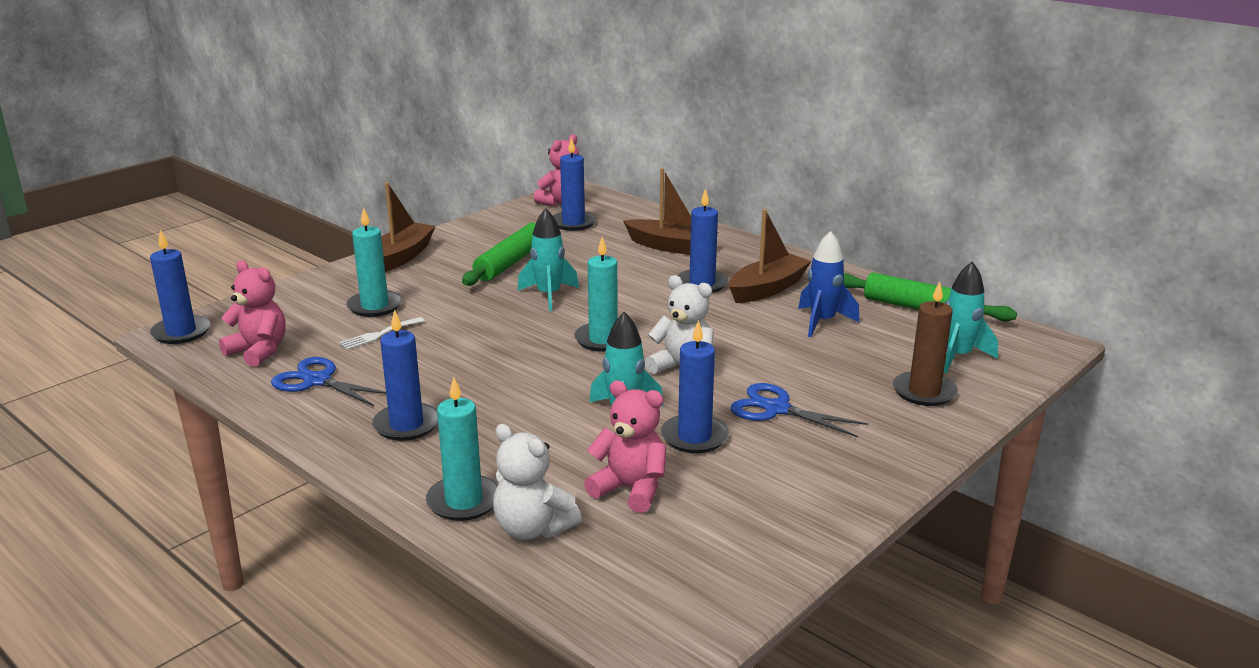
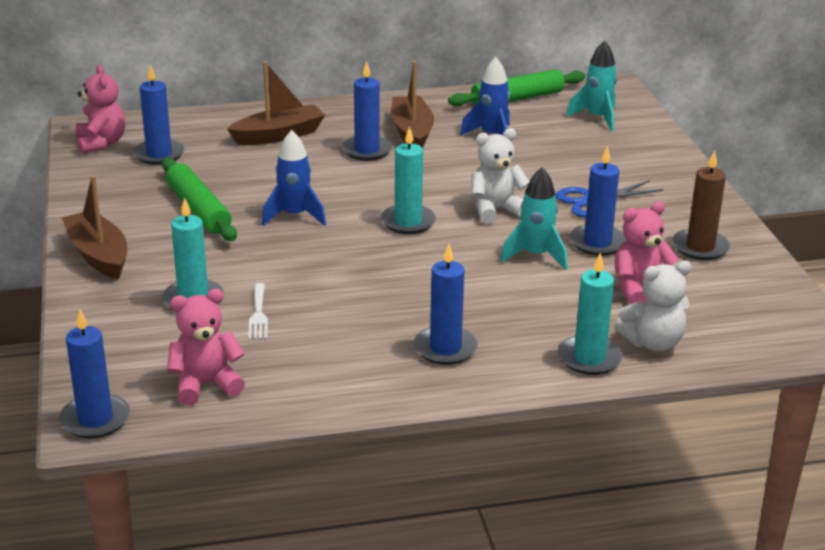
camera: 55 degrees left, 5 degrees up
(317, 381) = (311, 369): blue scissors -> none
(548, 296) = (294, 216): turquoise rocket -> blue rocket
(924, 392) = (628, 147): brown candle -> brown candle (700, 247)

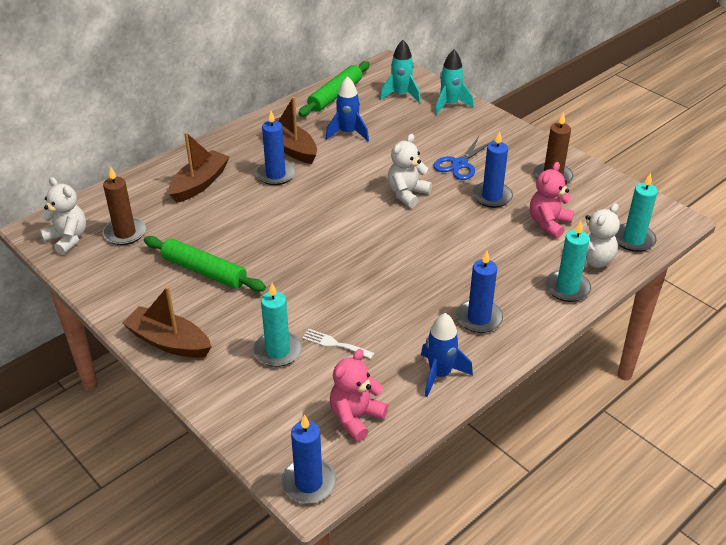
camera: 30 degrees left, 10 degrees up
(101, 143) = (67, 239): pink teddy bear -> white teddy bear
(159, 154) = (125, 233): blue candle -> brown candle
(258, 314) = (335, 344): white fork -> white fork turned 150 degrees clockwise
(294, 216) = (279, 250): blue rocket -> blue rocket (440, 375)
(408, 222) = (360, 225): turquoise candle -> turquoise candle (633, 239)
(535, 256) = (465, 221): turquoise rocket -> turquoise rocket (449, 105)

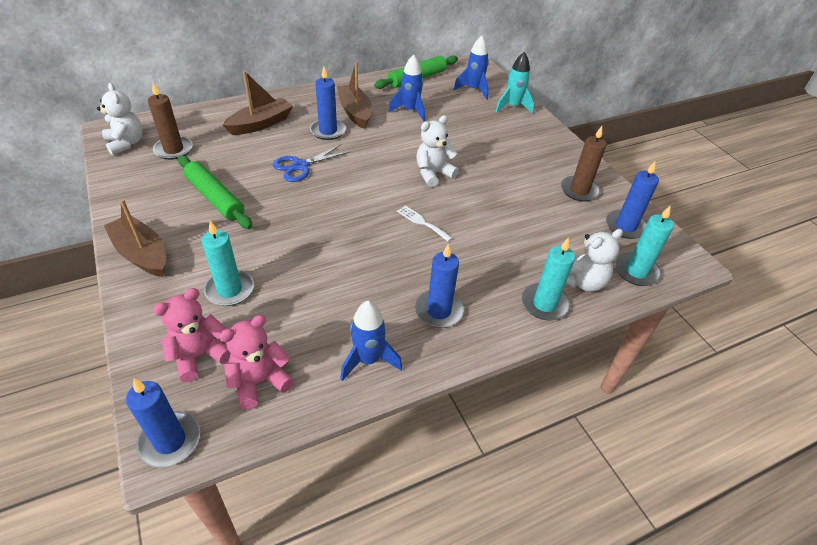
camera: 15 degrees right, 5 degrees up
(335, 344) = (286, 298): white fork -> white fork (422, 222)
(401, 95) = (474, 90): turquoise rocket -> blue rocket
(460, 164) = (496, 159): blue scissors -> blue scissors (300, 166)
(492, 196) = (511, 195): blue candle -> blue candle (625, 226)
(548, 223) = (555, 233): pink teddy bear -> pink teddy bear (199, 355)

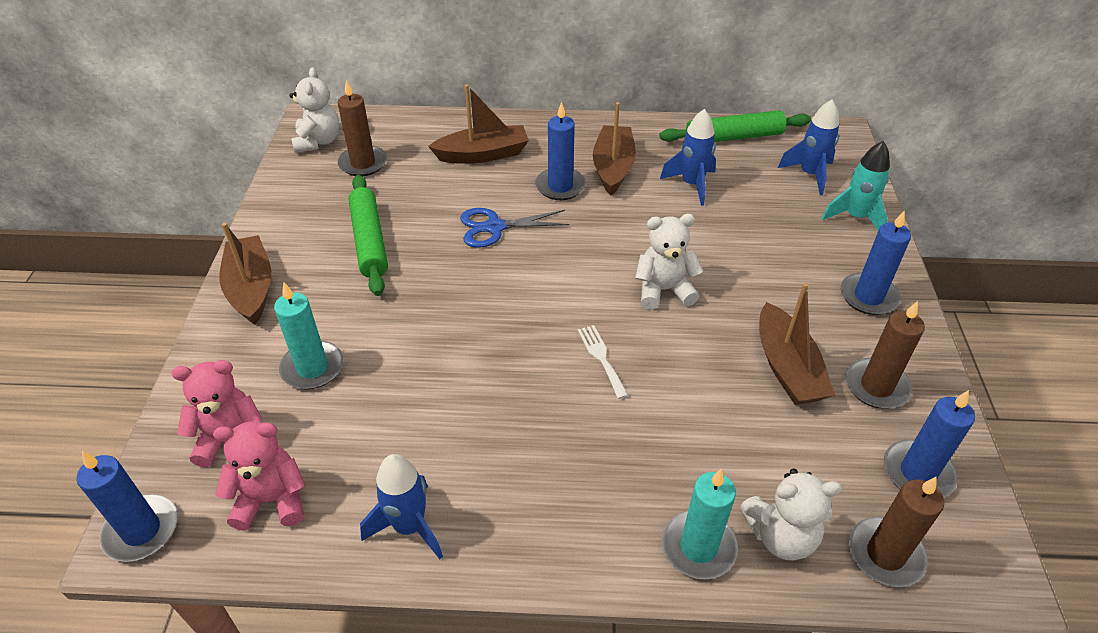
camera: 30 degrees right, 0 degrees up
(439, 311) = (541, 496): blue candle -> blue candle (868, 296)
(529, 195) = (787, 367): none -> brown boat
(636, 271) = (885, 554): turquoise candle -> brown candle

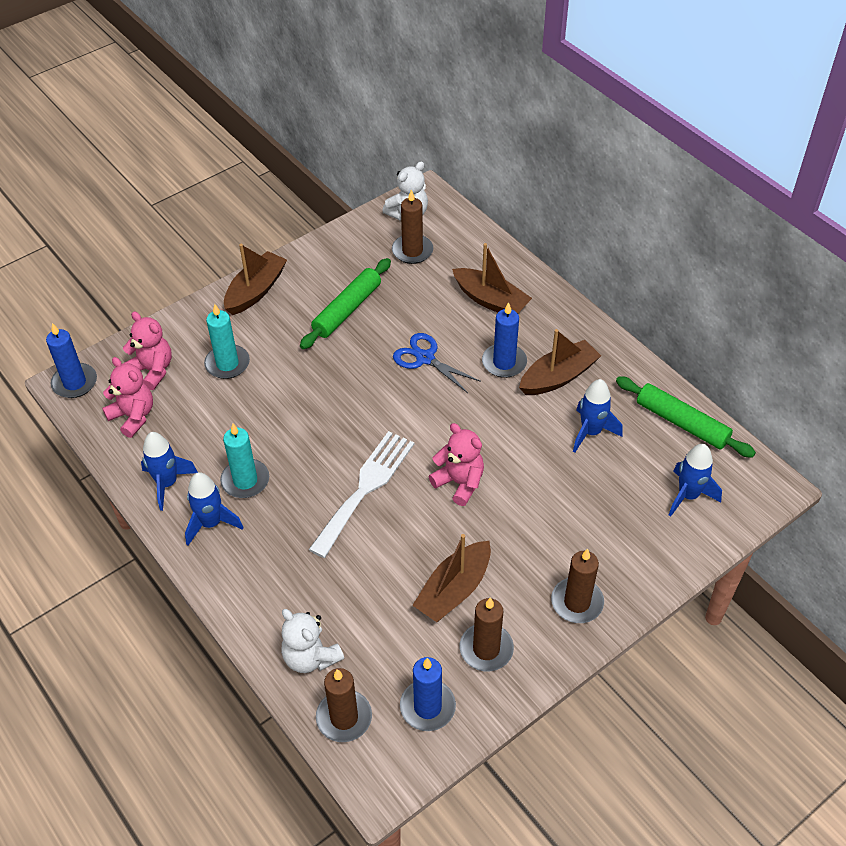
camera: 50 degrees right, 5 degrees up
(512, 518) = (211, 523): none -> blue rocket
(601, 358) = (365, 488): white fork -> white fork, size x2.13
(663, 290) = (459, 482): white teddy bear -> pink teddy bear
(698, 547) = (267, 620): turquoise candle -> turquoise candle (245, 480)
(855, 217) = (665, 551): turquoise rocket -> none
(868, 296) = (577, 602): blue candle -> brown candle

